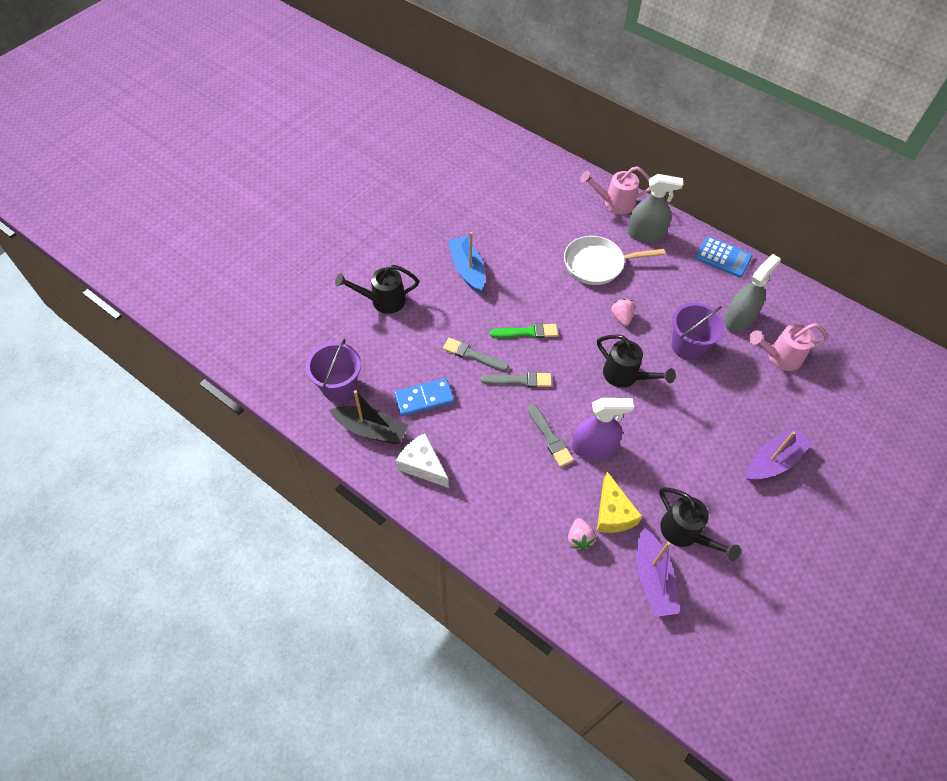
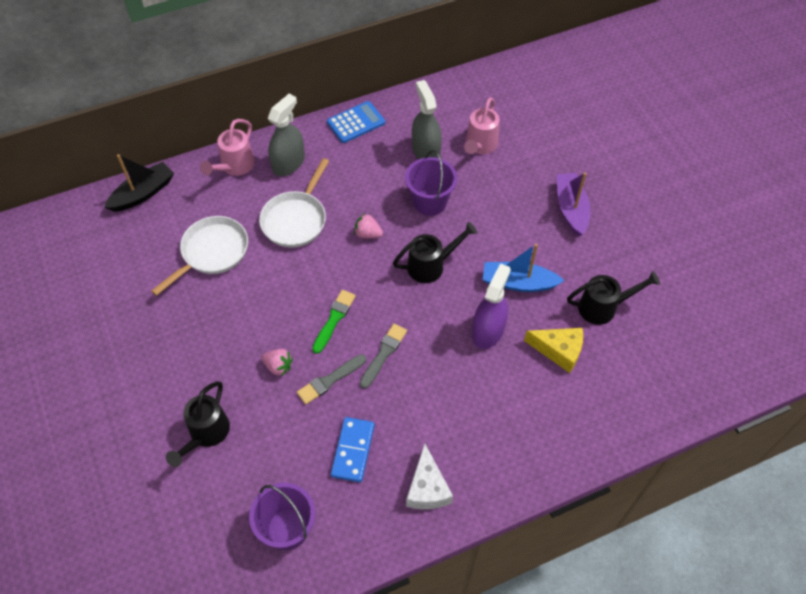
camera: 60 degrees left, 0 degrees up
(371, 430) = (359, 519): black boat -> black boat (143, 193)
(422, 465) = (427, 488): white cheese -> white cheese turned 75 degrees counterclockwise
(467, 269) = (222, 333): blue boat -> blue boat (518, 283)
(529, 229) = (211, 253): none -> white pan
(550, 438) = (459, 360): grey brush -> none
(579, 538) = (570, 390): pink strawberry -> pink strawberry (278, 366)
(652, 579) = (631, 354): purple boat -> none

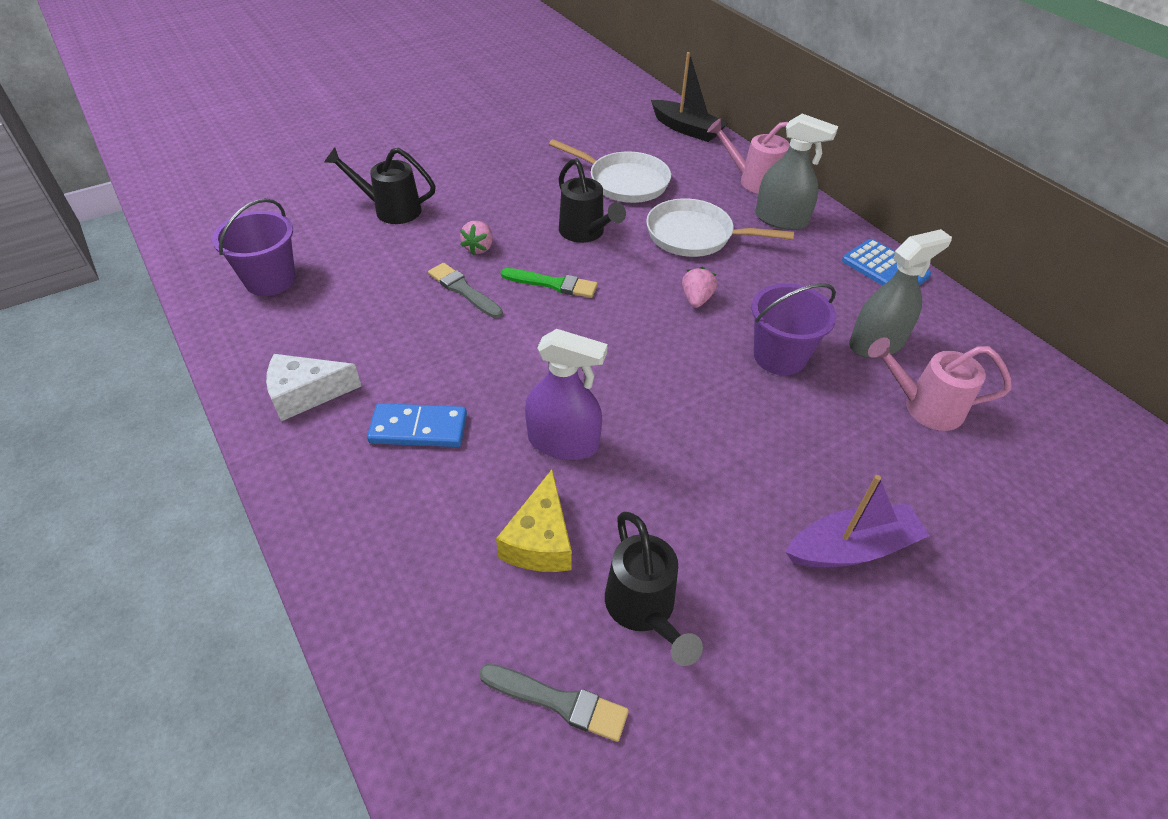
camera: 80 degrees right, 10 degrees down
(353, 450) = (365, 320): blue domino -> blue domino (418, 429)
(383, 354) = (507, 333): grey brush -> grey brush (559, 702)
(430, 266) = (663, 367): black watering can -> black watering can (585, 233)
(518, 283) = (662, 475): blue boat -> none

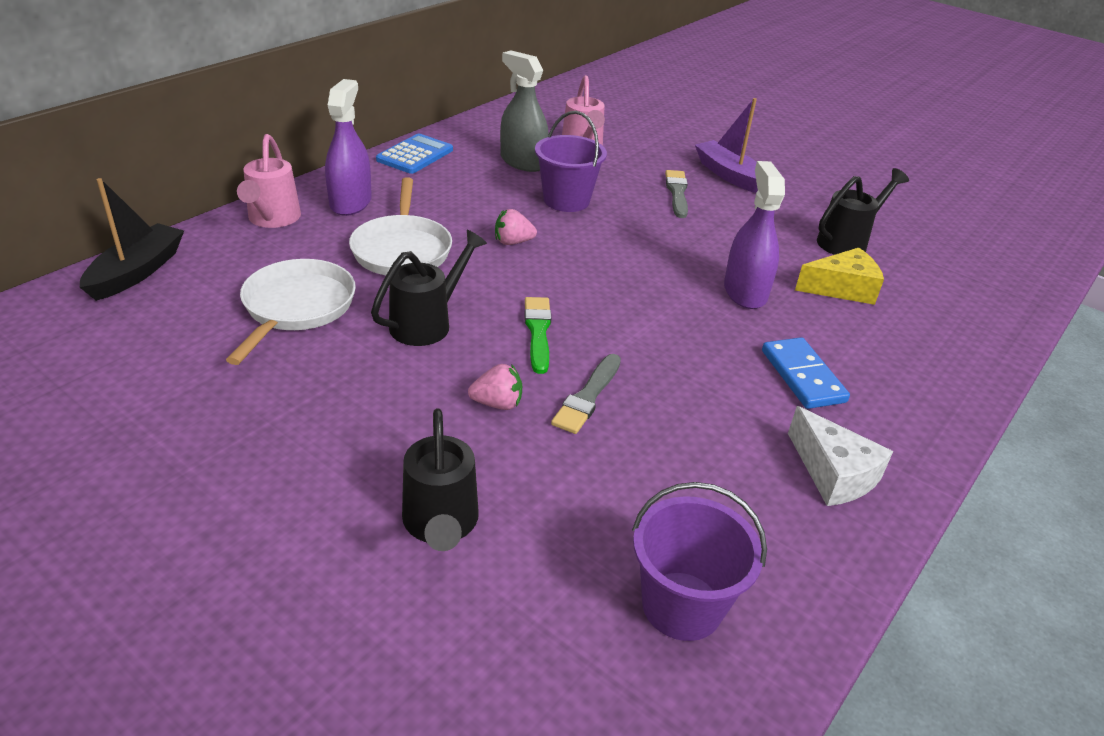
camera: 110 degrees left, 10 degrees down
(559, 702) = (935, 264): grey brush -> grey brush (677, 193)
(781, 219) = (350, 202): grey spray bottle -> purple spray bottle

